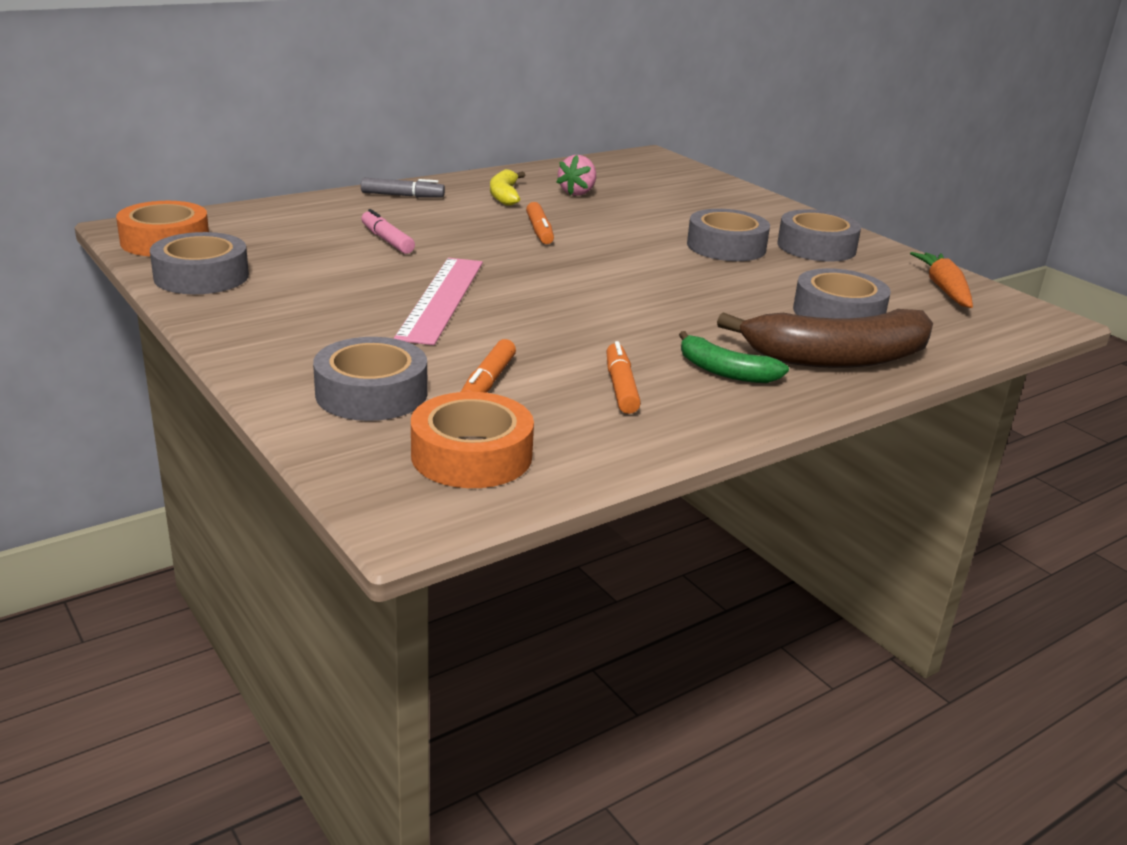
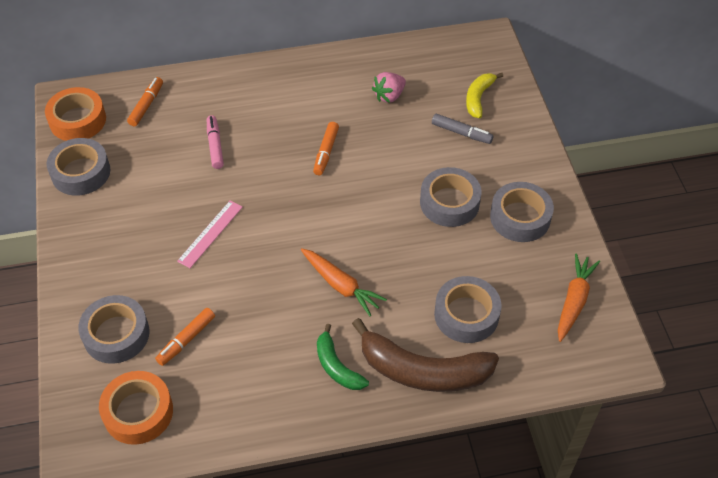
camera: 25 degrees right, 25 degrees up
(402, 196) = (258, 79): grey marker -> grey marker (461, 133)
(442, 299) = (210, 234): pink ruler -> pink ruler, size x0.63
(504, 195) = (331, 91): yellow banana -> yellow banana (478, 98)
(621, 387) = (261, 366): orange marker -> orange marker (146, 105)
(660, 313) = (341, 285): none -> orange carrot

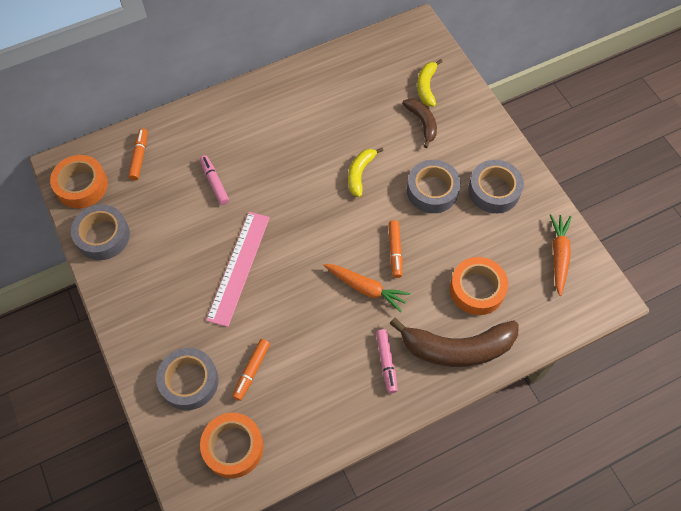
camera: 15 degrees left, 10 degrees up
(210, 234) = (239, 267): pink ruler -> pink ruler, size x1.59
(326, 152) = (313, 167): orange marker -> orange marker (395, 251)
(337, 366) = (386, 362): green banana -> pink marker
(374, 169) = (360, 173): none -> yellow banana
(389, 96) = (350, 101): pink strawberry -> none
(461, 133) = (422, 123): grey marker -> brown banana
(466, 315) = (477, 289): grey tape -> orange tape

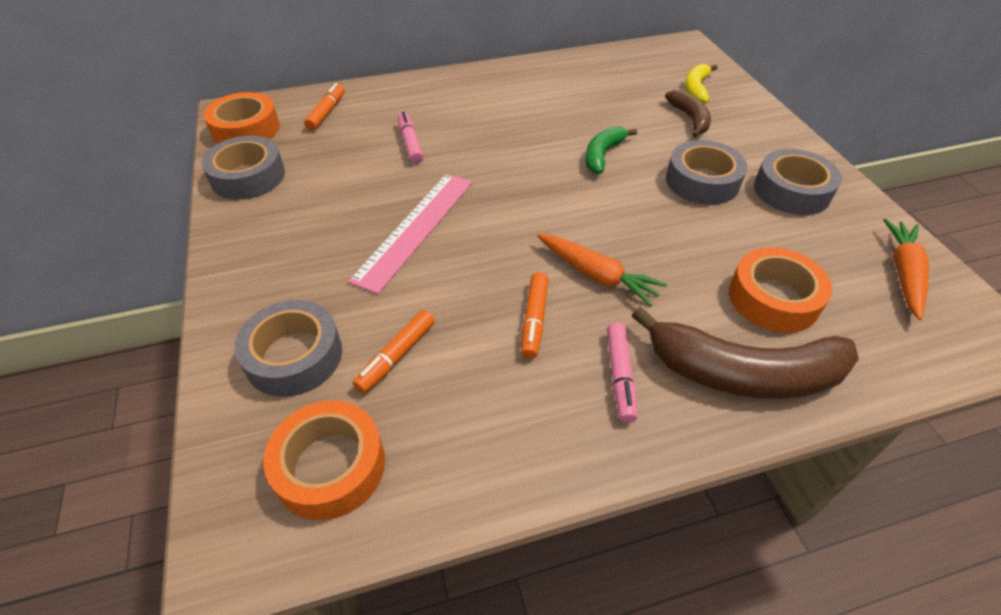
camera: 10 degrees right, 15 degrees down
(360, 173) = (602, 155): yellow banana -> green banana
(395, 251) = (644, 238): orange marker -> orange marker (534, 320)

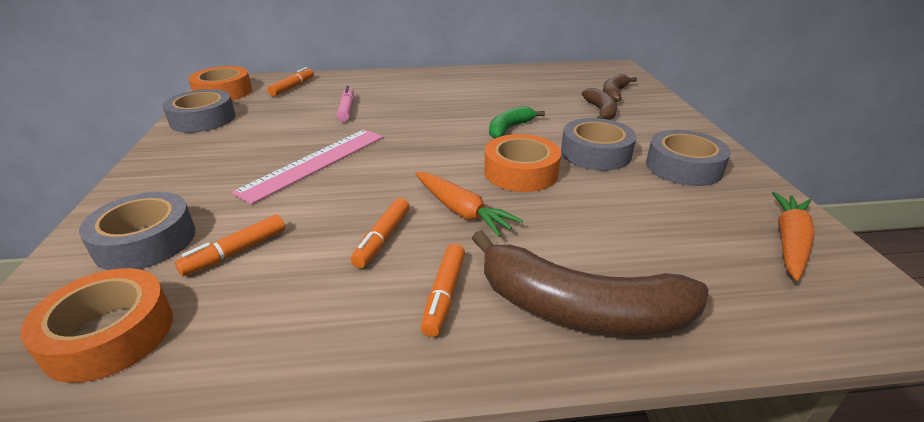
camera: 10 degrees right, 15 degrees down
(620, 376) = (444, 295): pink marker -> orange marker
(696, 89) = (614, 94): yellow banana -> brown banana
(773, 298) = (636, 248): orange tape -> orange tape (521, 172)

